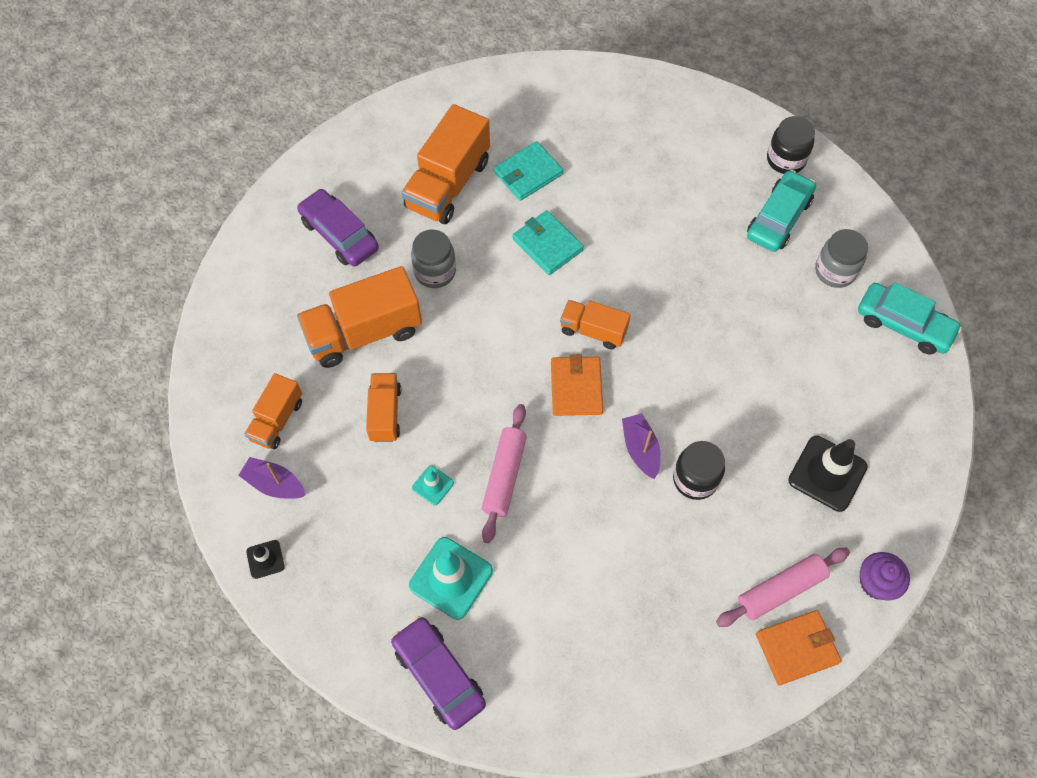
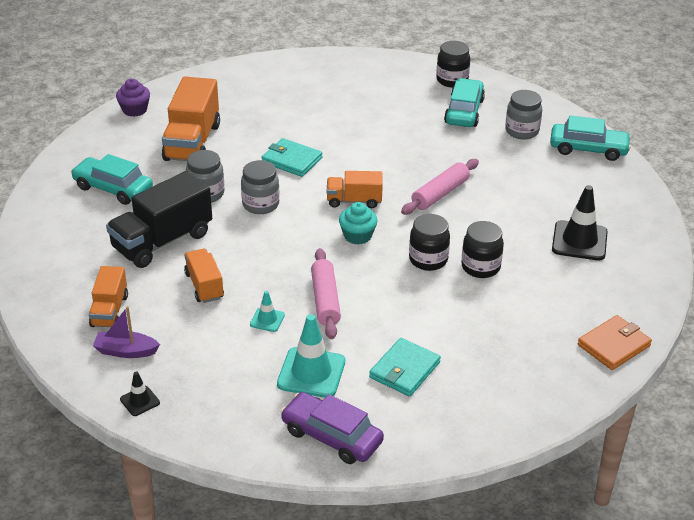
camera: 20 degrees left, 25 degrees down
(339, 234) = (113, 188): purple car -> turquoise car
(364, 332) = (162, 241): orange truck -> black truck
(488, 306) = (260, 204): none -> grey jar
(528, 173) = (255, 124): turquoise wallet -> turquoise wallet (404, 370)
(576, 388) = (357, 236): orange wallet -> turquoise cupcake
(640, 449) = (428, 260): purple boat -> black jar
(780, 590) = (582, 315): pink rolling pin -> pink rolling pin (440, 194)
(876, 582) = (651, 293): purple cupcake -> purple cupcake (134, 110)

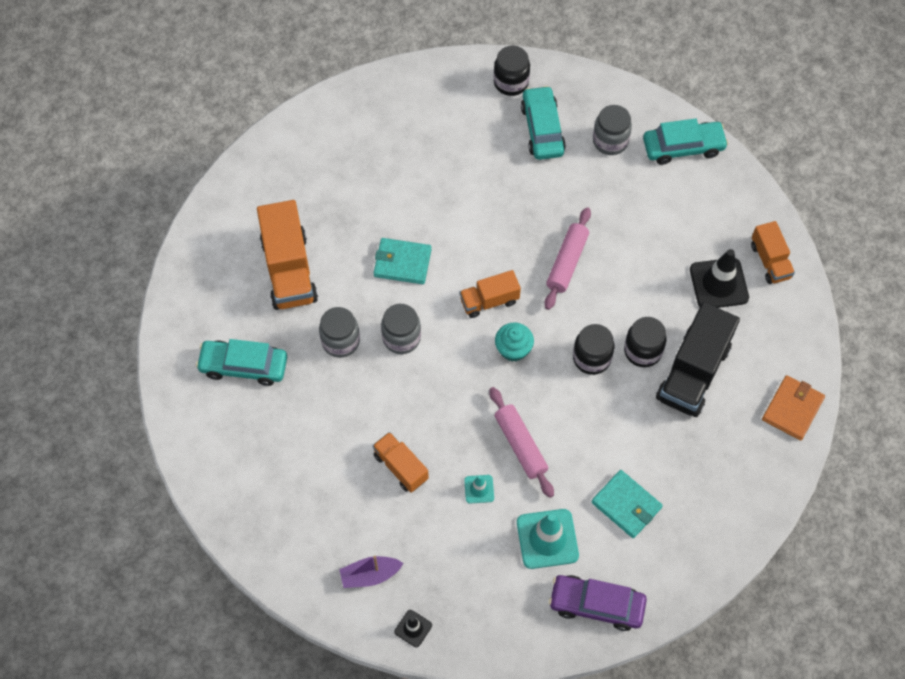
camera: 20 degrees left, 25 degrees up
(109, 311) = (328, 531): orange truck -> orange truck (770, 261)
(134, 110) = (203, 240): purple cupcake -> none
(162, 241) = (331, 423): black truck -> black truck (693, 373)
(404, 370) = (626, 505): turquoise wallet -> turquoise wallet turned 60 degrees counterclockwise

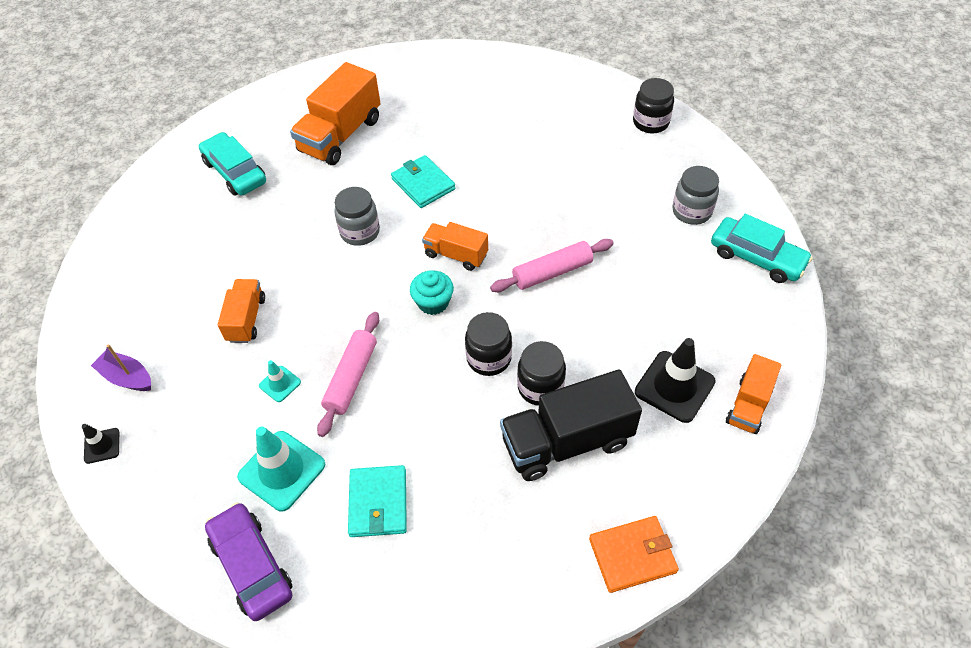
camera: 45 degrees right, 10 degrees down
(340, 341) = (316, 203): grey jar -> none
(542, 129) = (641, 168): turquoise car -> none

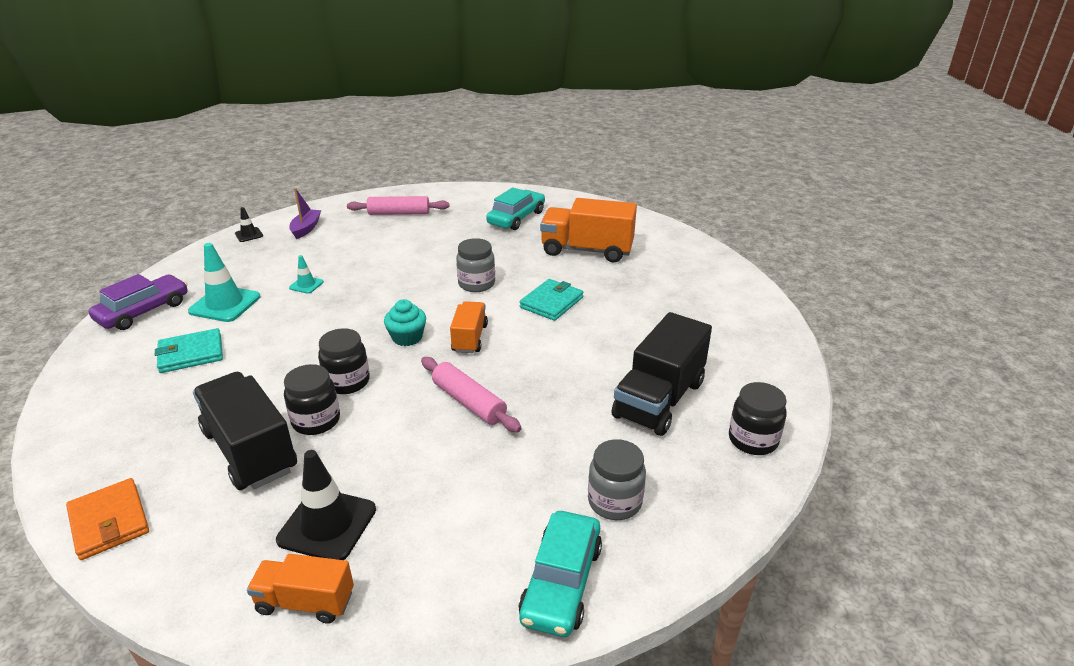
camera: 70 degrees right, 20 degrees down
(246, 319) = (367, 257): orange truck -> none
(351, 378) = (315, 314): pink rolling pin -> pink rolling pin (399, 213)
(590, 155) = (659, 399): none -> black truck

